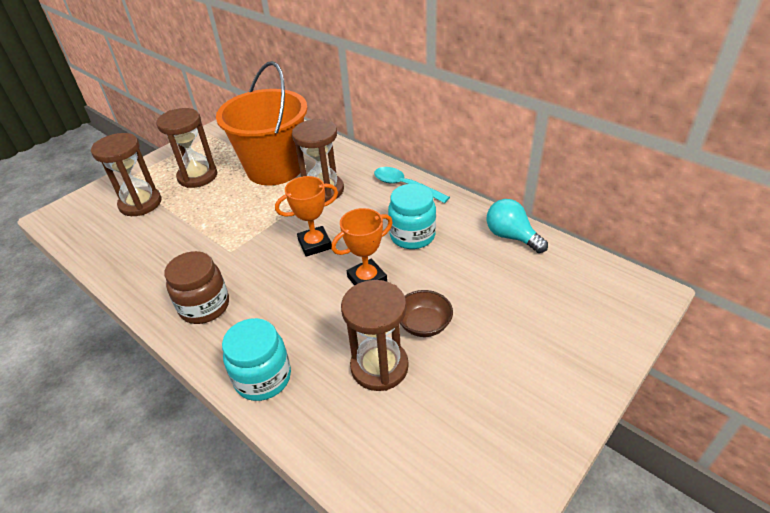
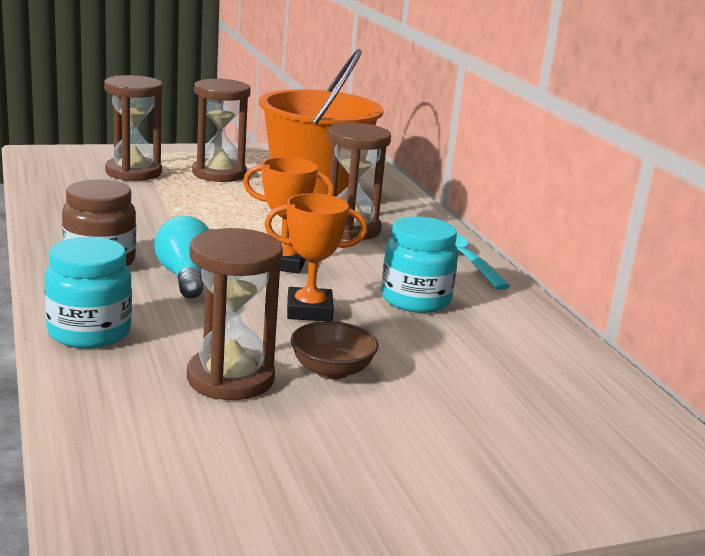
camera: 25 degrees right, 20 degrees down
(511, 236) = (556, 349): turquoise light bulb -> turquoise light bulb (185, 277)

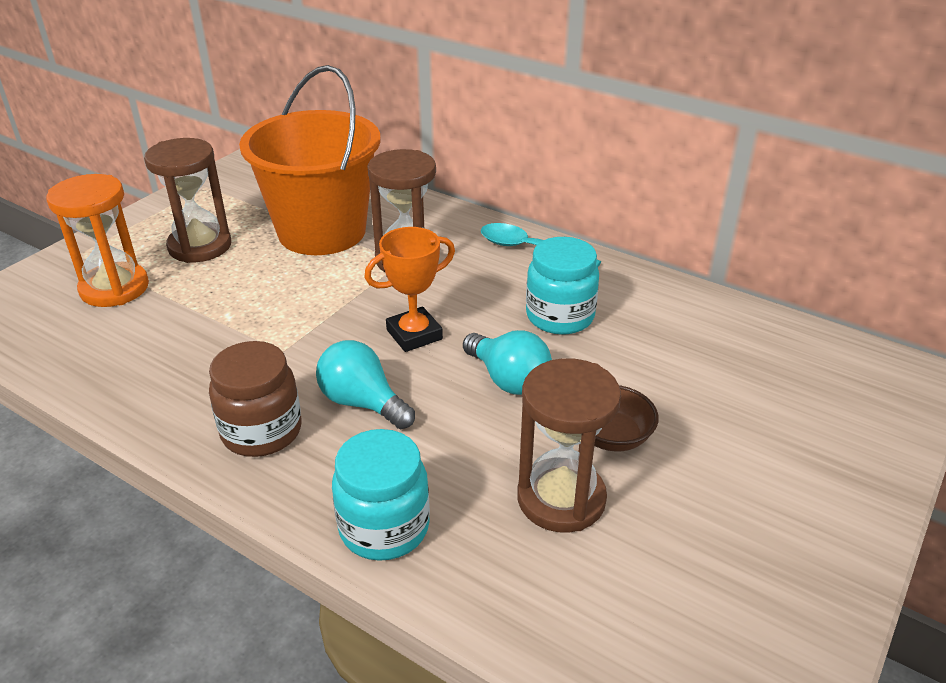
camera: 35 degrees left, 15 degrees up
(133, 172) = (114, 288): brown hourglass -> orange hourglass
(309, 311) = (508, 379): orange trophy -> turquoise light bulb

